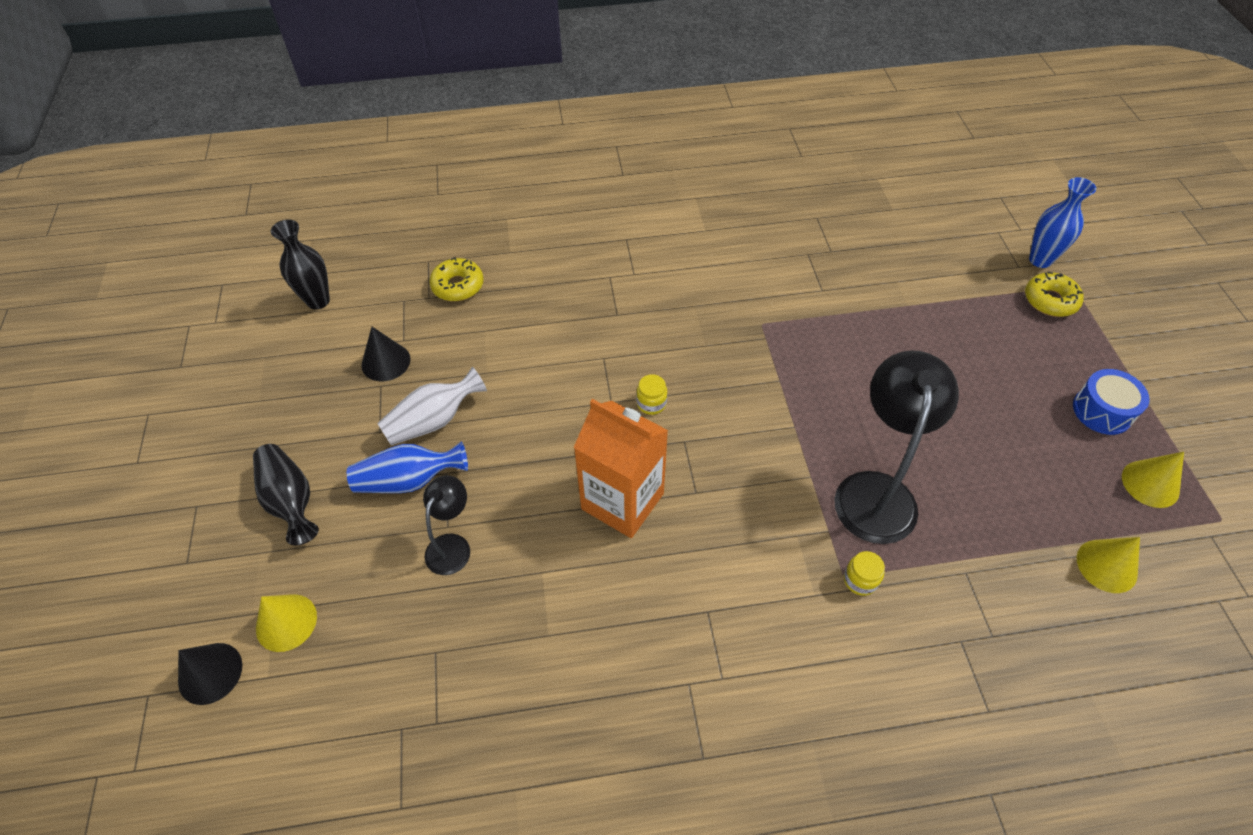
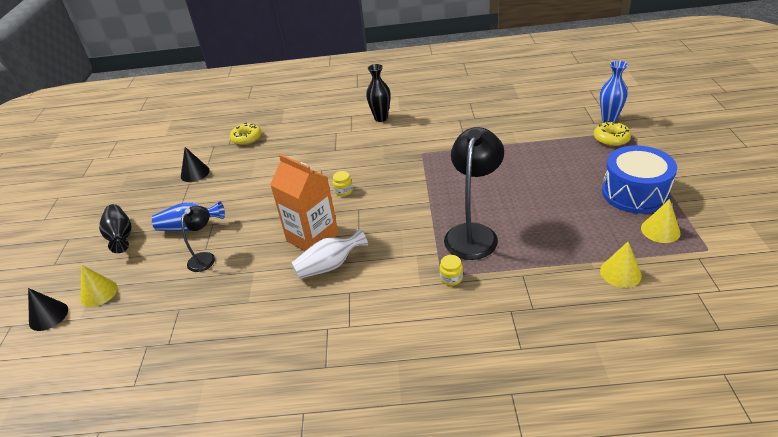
camera: 10 degrees right, 15 degrees down
(318, 301) = (166, 146): black vase -> black vase (381, 118)
(433, 421) = (213, 200): white vase -> white vase (329, 265)
(1102, 411) = (634, 193): blue drum -> blue drum, size x1.68

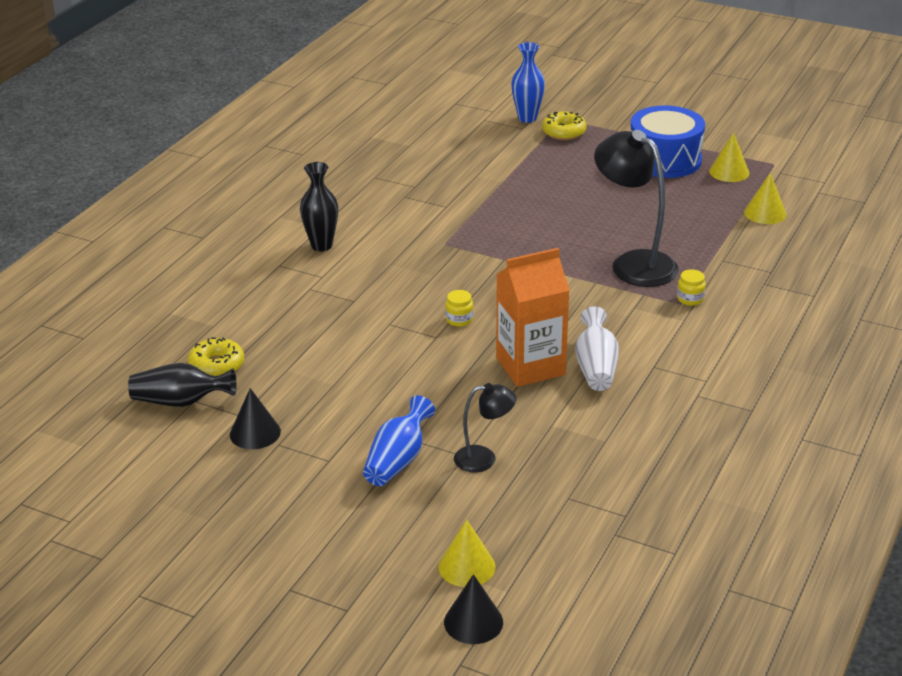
camera: 65 degrees left, 5 degrees down
(121, 236) = (347, 531): black vase -> black vase (181, 401)
(205, 258) = (484, 458): black lamp -> black lamp turned 120 degrees clockwise

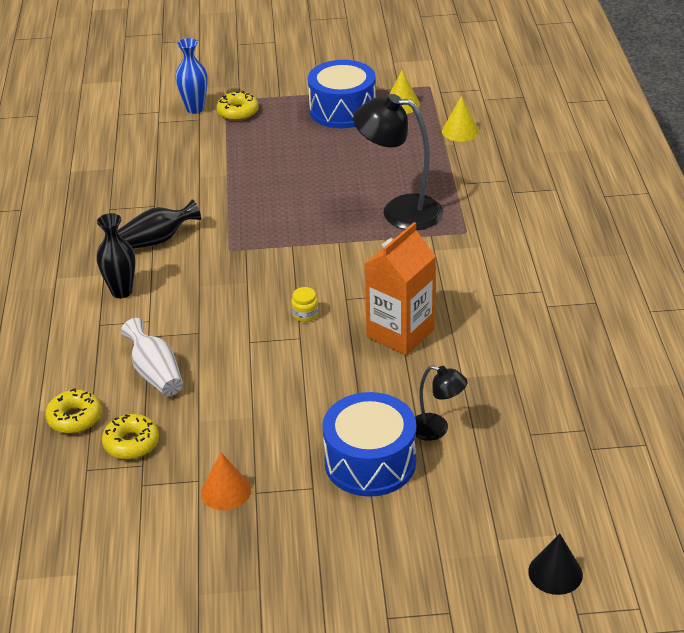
camera: 30 degrees left, 5 degrees up
(181, 401) = (130, 491): black vase -> black vase (157, 240)
(191, 329) = (74, 418): none -> yellow donut
(255, 433) = (225, 491): black cone -> orange cone
(398, 460) = (370, 462): blue vase -> blue drum
(467, 566) = (508, 528): yellow cone -> none
(484, 458) = (437, 429): black lamp -> black lamp turned 60 degrees clockwise
(596, 367) = (451, 313): white vase -> white vase (155, 373)
(690, 299) = (469, 226): yellow jar -> none

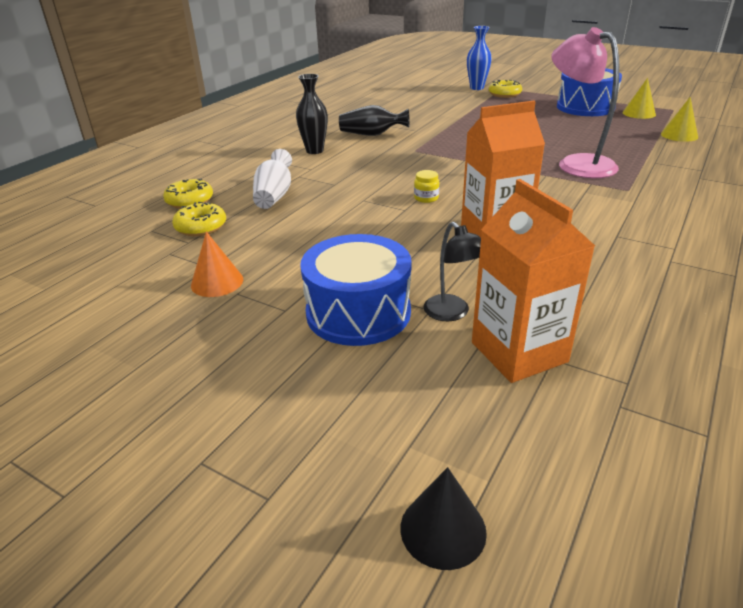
camera: 35 degrees right, 5 degrees down
(399, 211) = (577, 163): black lamp -> pink lamp
(506, 439) = (519, 352): none -> orange carton

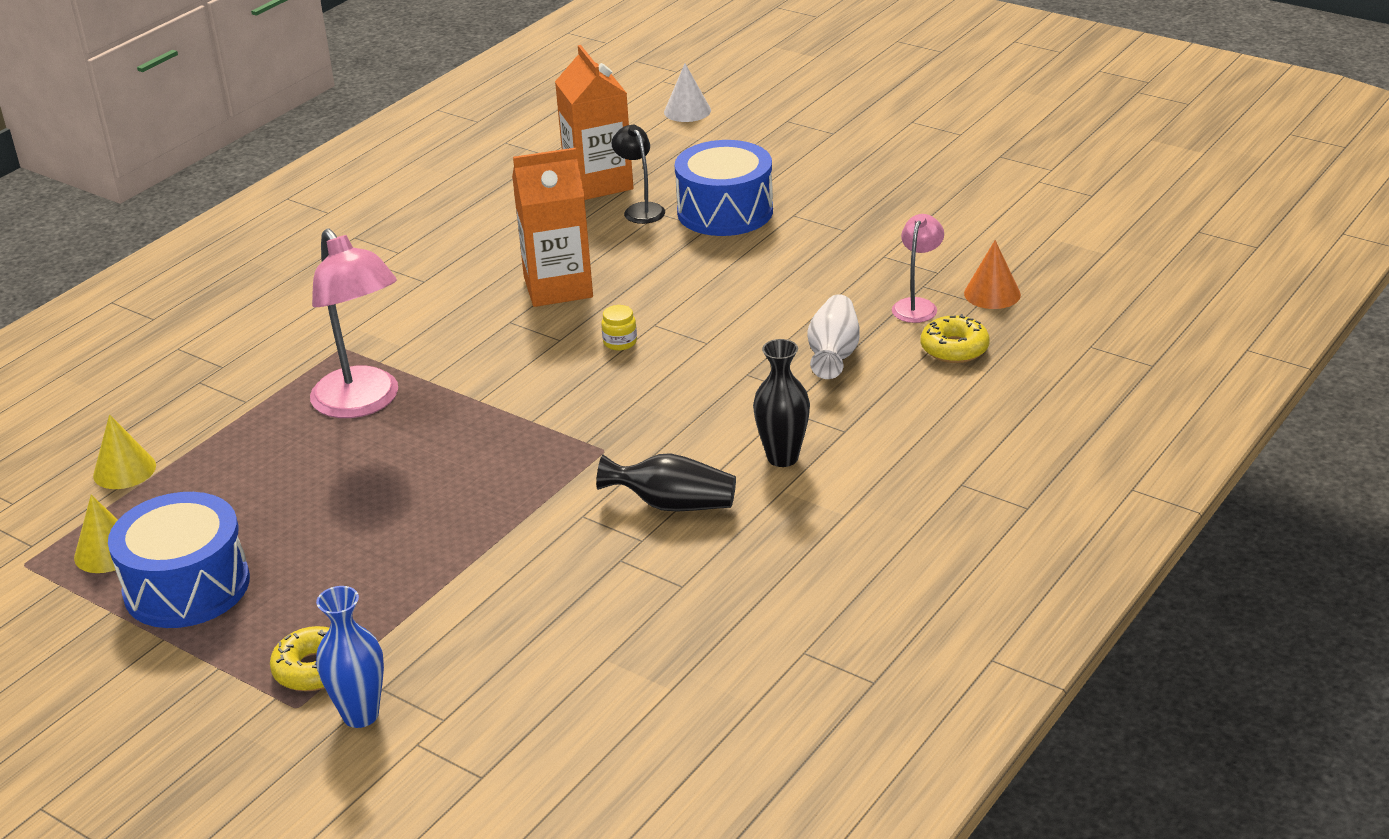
camera: 175 degrees left, 0 degrees up
(201, 227) = (917, 305): yellow donut -> pink lamp
(217, 282) = (868, 240): orange cone -> orange cone (992, 294)
(443, 529) = (687, 111): black cone -> white cone

